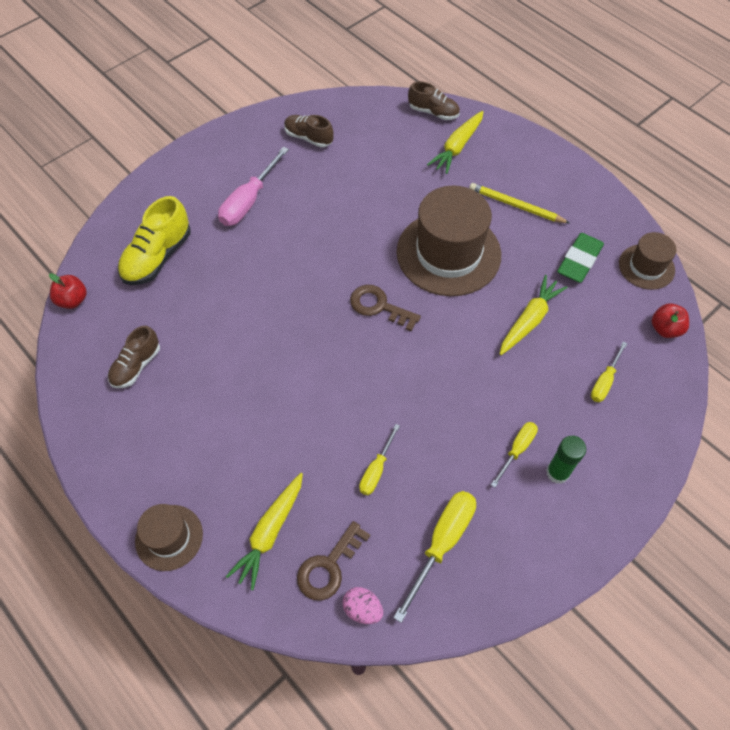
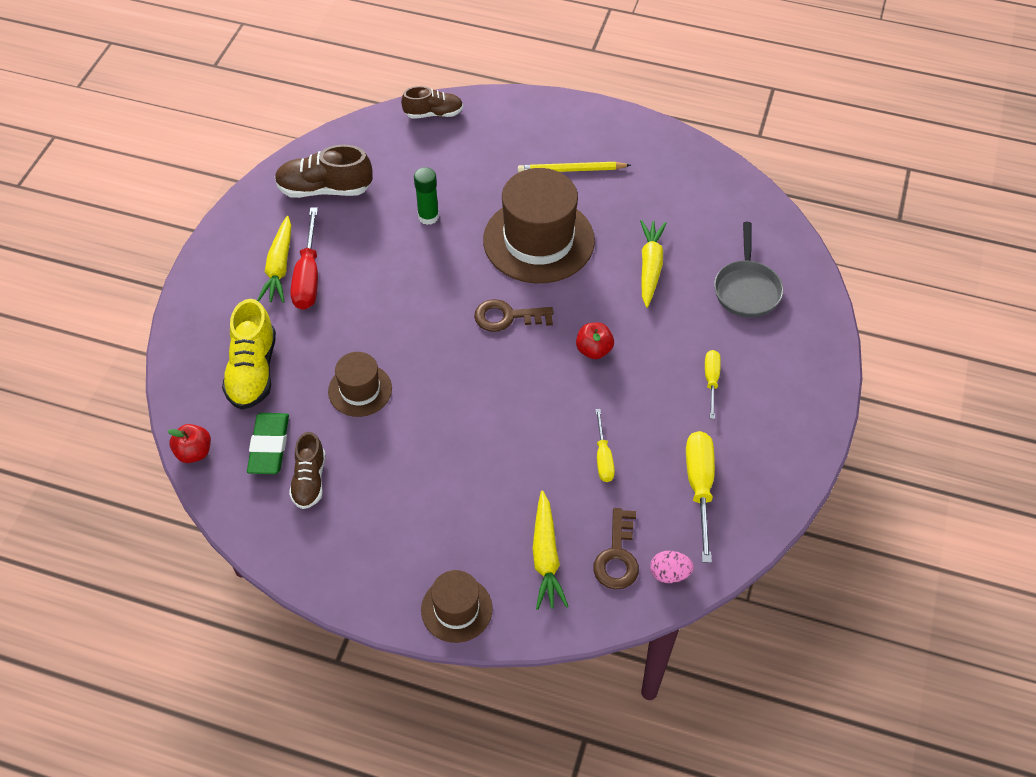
camera: 30 degrees left, 5 degrees down
(249, 201) = (308, 276): pink screwdriver -> red screwdriver
(308, 138) = (325, 189): brown shoe -> brown shoe, size x1.54
(457, 147) = (480, 138): yellow carrot -> yellow carrot (279, 267)
(557, 472) = (756, 382): green glue stick -> green glue stick (428, 217)
(579, 261) = (659, 195): green eraser -> green eraser (269, 446)
(604, 381) = (746, 289): yellow screwdriver -> grey pan
(646, 267) = (720, 175): brown hat -> brown hat (360, 390)
(665, 329) = (768, 222): red apple -> red apple (594, 350)

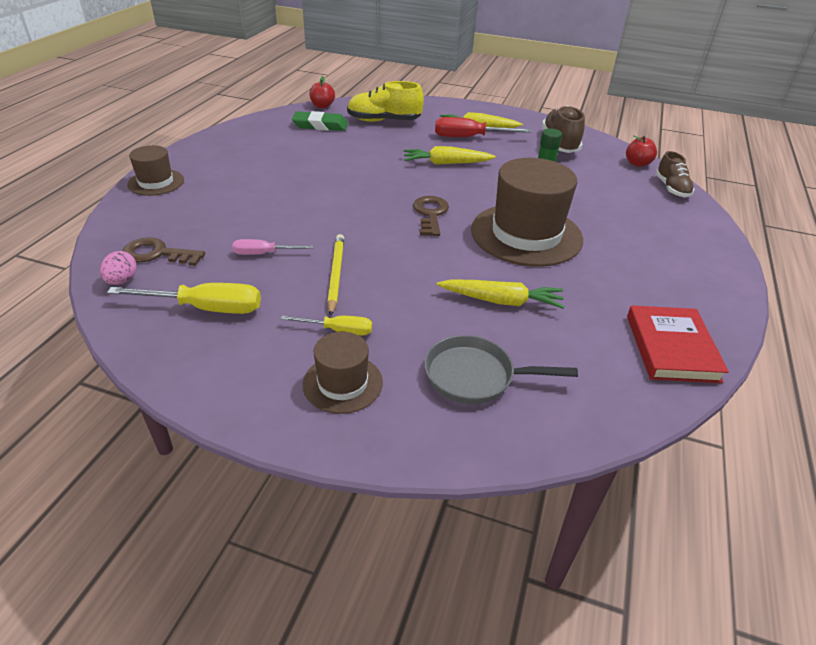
camera: 90 degrees right, 15 degrees down
(309, 480) = (288, 137): brown shoe -> none
(360, 390) = (361, 153): brown hat -> brown hat (342, 383)
(546, 556) = (178, 220): yellow carrot -> yellow carrot (446, 163)
(571, 170) = (631, 259): yellow pencil -> yellow pencil (336, 275)
(594, 350) = (389, 257): red apple -> red apple (637, 164)
(603, 457) = (264, 254): yellow screwdriver -> pink screwdriver
(690, 169) = (671, 348): none -> red book

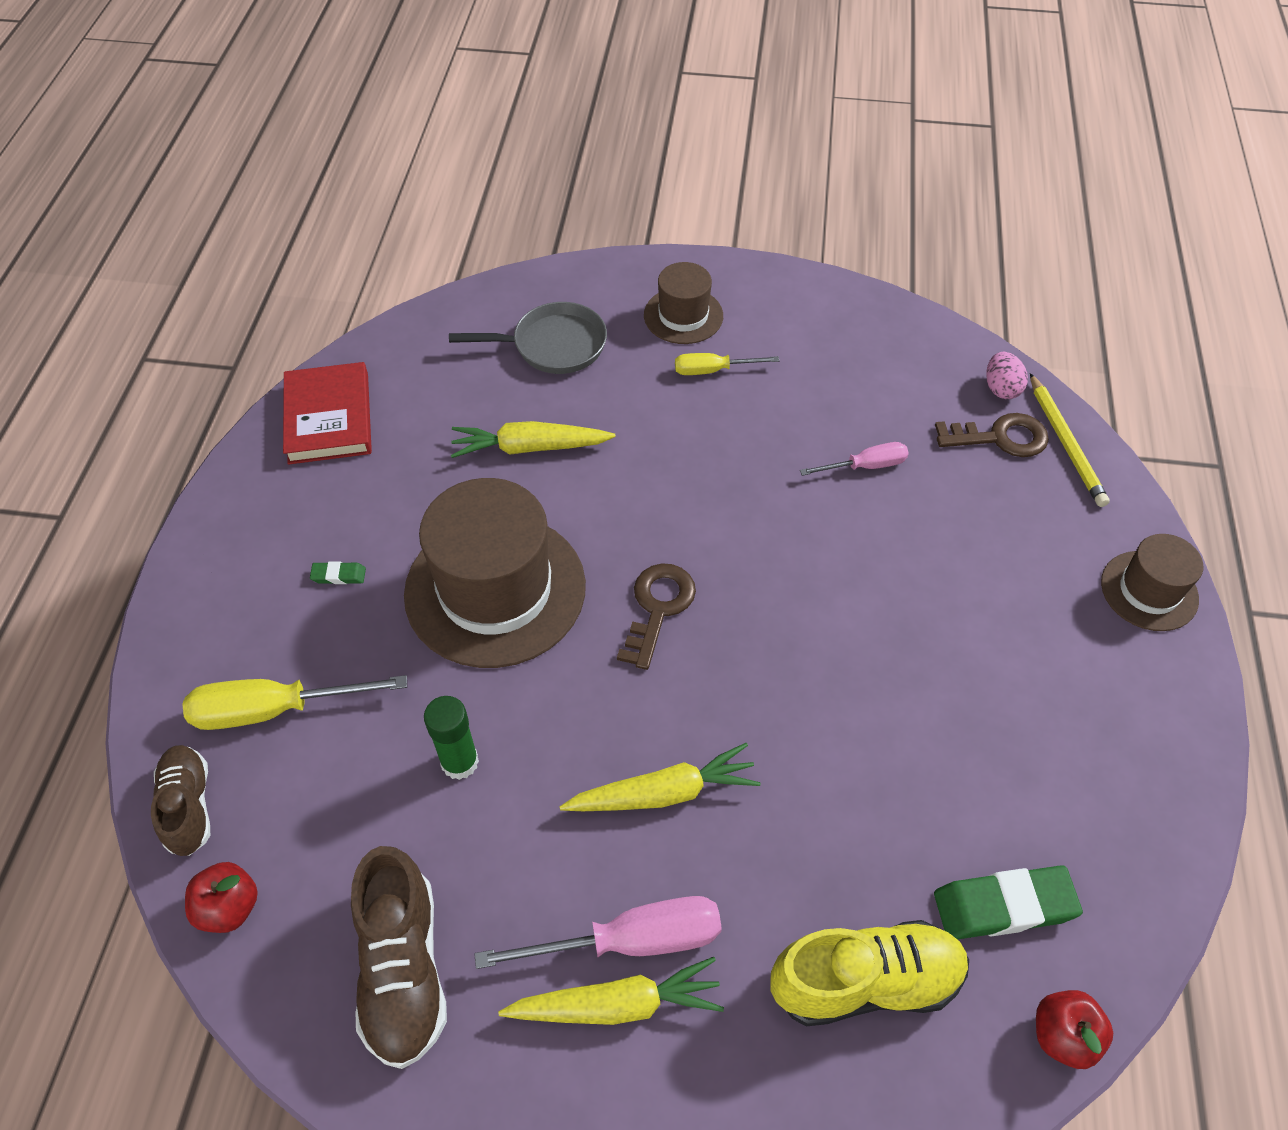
camera: 170 degrees right, 15 degrees up
(206, 308) = (874, 371): yellow screwdriver -> yellow screwdriver (275, 709)
(336, 275) = (751, 448): yellow pencil -> yellow pencil (1065, 443)
(430, 214) = (657, 608): brown key -> brown key turned 150 degrees counterclockwise
(470, 137) = (630, 940): red screwdriver -> pink screwdriver
(627, 254) = (338, 575): none -> green eraser

